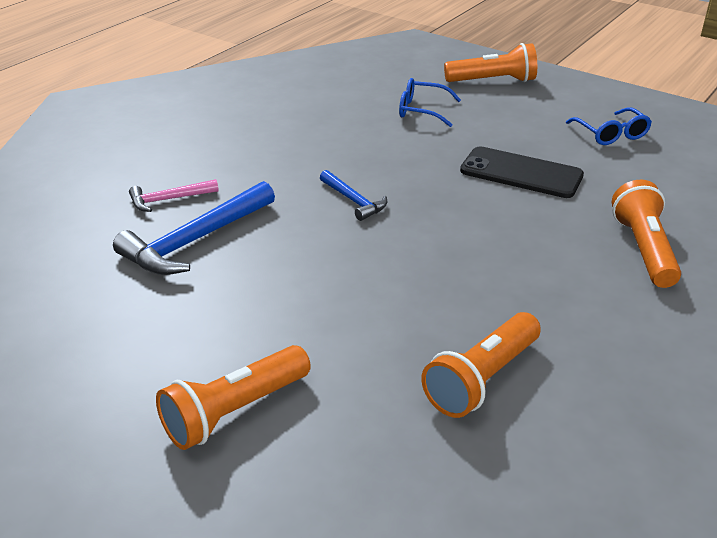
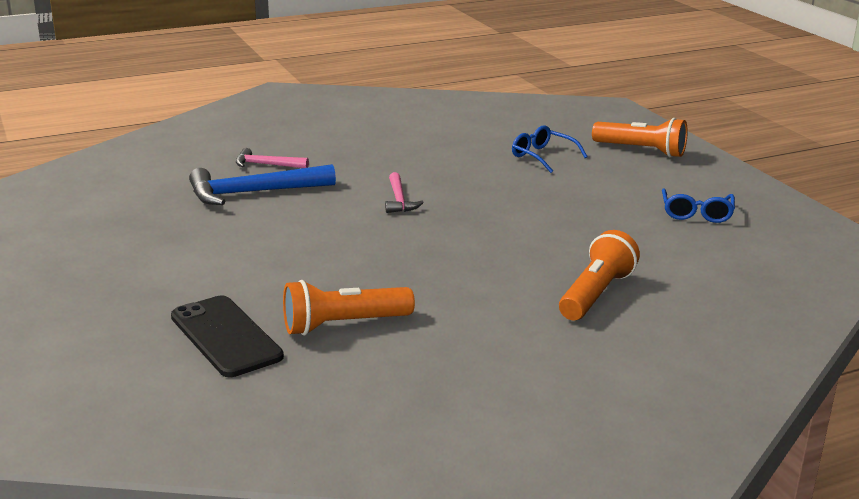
camera: 30 degrees right, 10 degrees down
(234, 412) = (160, 287): orange flashlight -> none
(354, 201) = (399, 200): blue hammer -> pink hammer
(521, 173) = (566, 218): black phone -> black phone (226, 336)

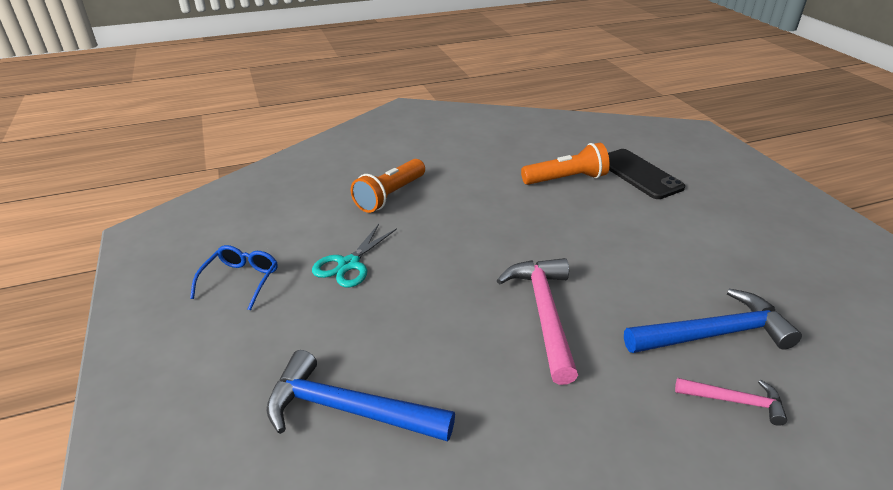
camera: 175 degrees left, 10 degrees up
(399, 200) = (544, 314): pink hammer -> pink hammer, size x1.84
(543, 156) = (348, 410): blue glasses -> blue hammer
(599, 227) = (349, 264): none -> turquoise scissors
(641, 150) = (196, 423): orange flashlight -> none

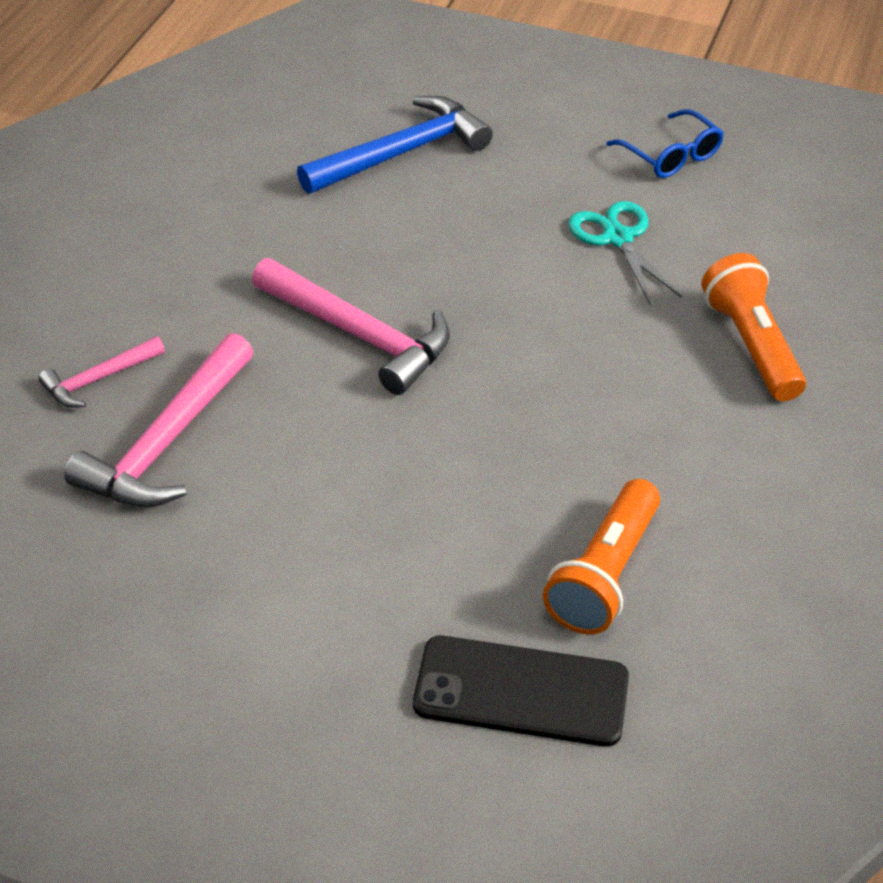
camera: 130 degrees right, 10 degrees up
(713, 334) = (168, 441): blue hammer -> pink hammer

